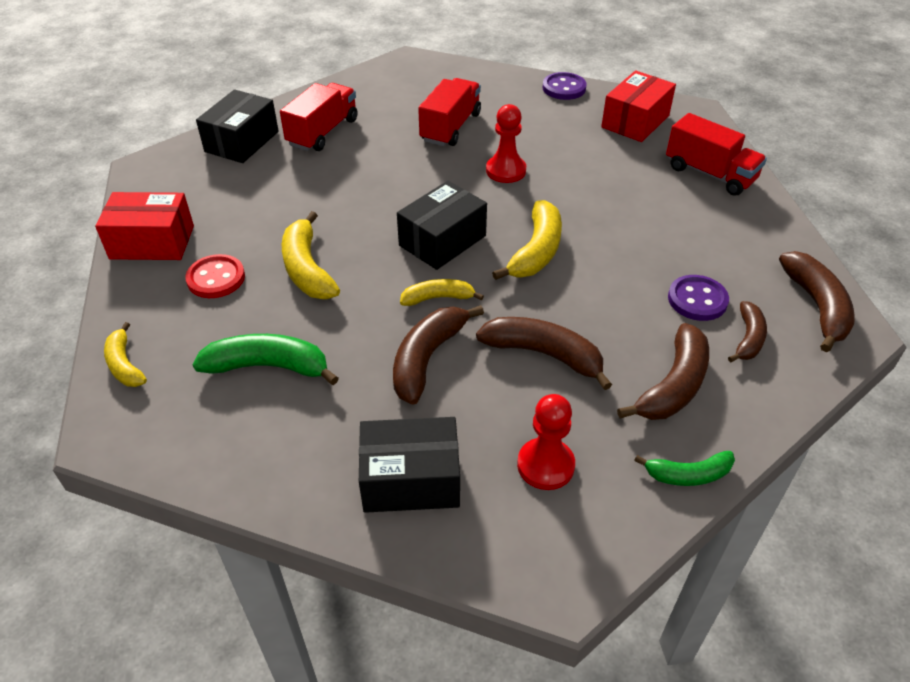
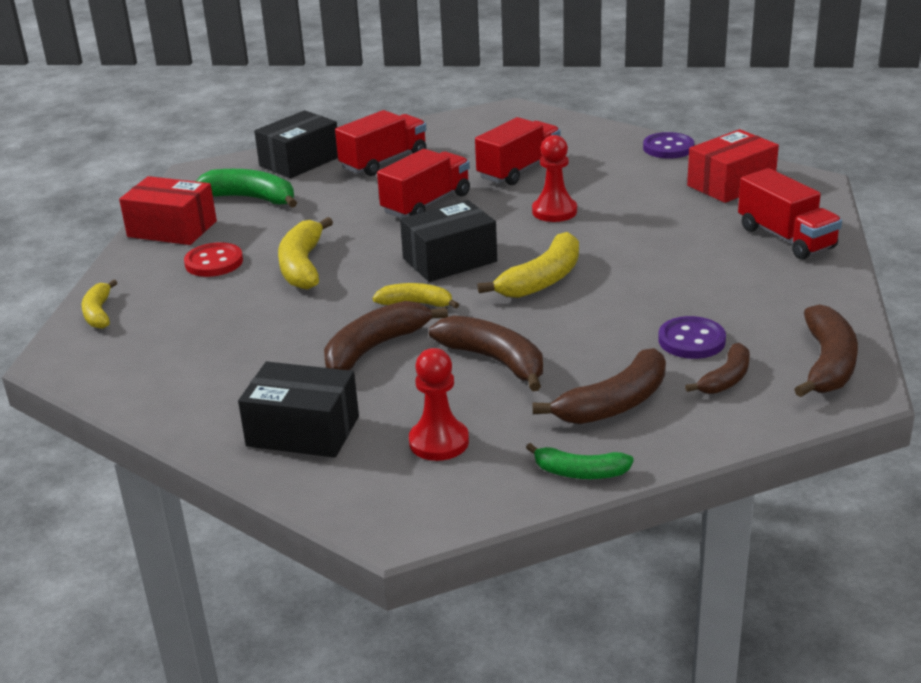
camera: 20 degrees right, 15 degrees down
(268, 366) = (223, 332): green banana -> green banana (252, 198)
(387, 177) = (426, 203): none -> red truck

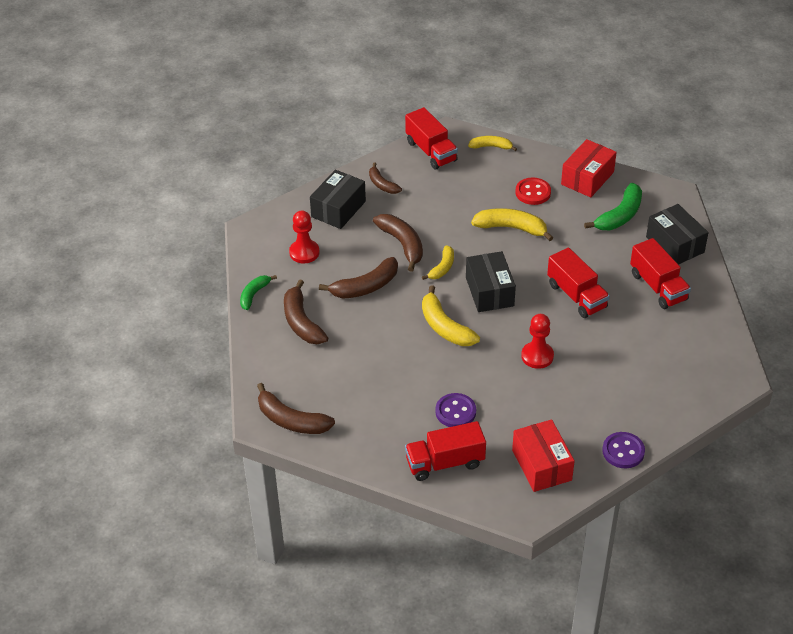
camera: 105 degrees right, 15 degrees up
(519, 170) = (614, 354): red truck -> red truck (431, 151)
(691, 340) = (344, 371): purple button -> purple button (455, 412)
(726, 379) = (300, 372): brown banana -> brown banana (382, 184)

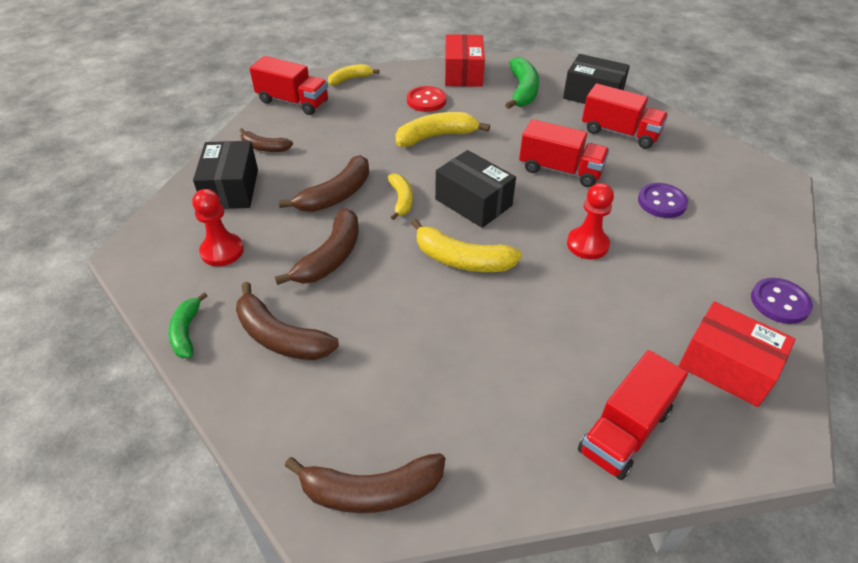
camera: 35 degrees left, 0 degrees up
(402, 244) = (336, 195): brown banana -> brown banana turned 105 degrees clockwise
(455, 412) = (570, 354): purple button -> purple button (661, 202)

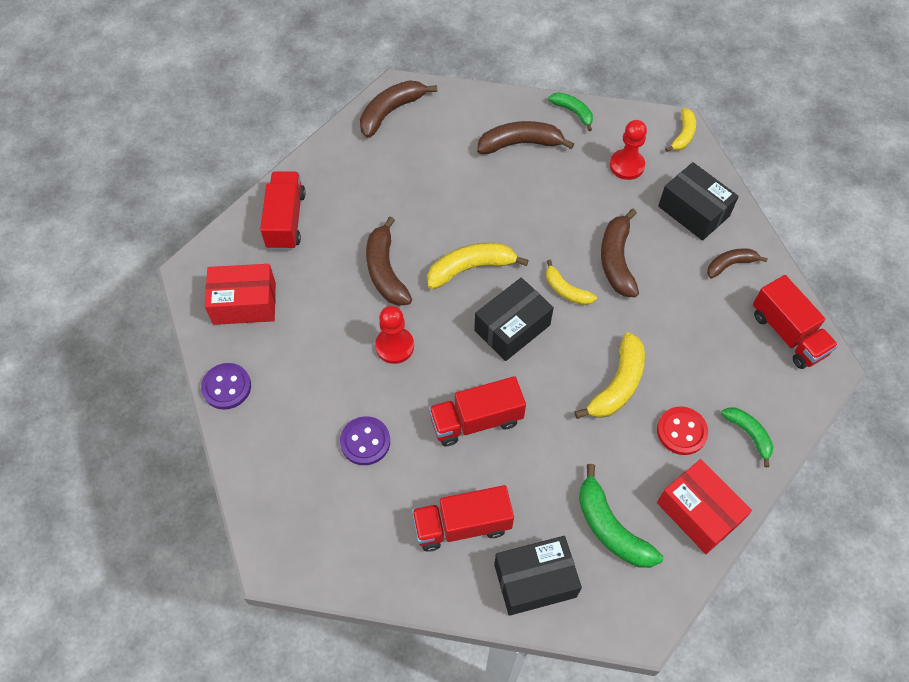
camera: 140 degrees right, 15 degrees up
(293, 102) = (788, 334): red truck -> red truck turned 105 degrees counterclockwise
(330, 257) = (556, 209): brown banana -> brown banana (385, 271)
(350, 79) = (787, 409): yellow banana -> yellow banana (683, 135)
(389, 82) = (748, 434): none -> green banana
(473, 202) = (512, 328): black box -> black box turned 45 degrees counterclockwise

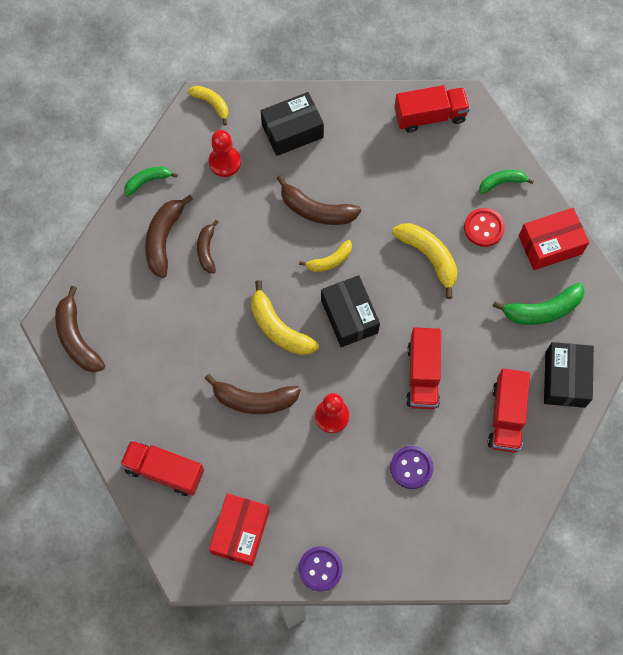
camera: 70 degrees left, 10 degrees up
(471, 268) = (279, 328): yellow banana -> yellow banana turned 45 degrees counterclockwise
(730, 264) = (353, 127): brown banana -> brown banana (207, 250)

